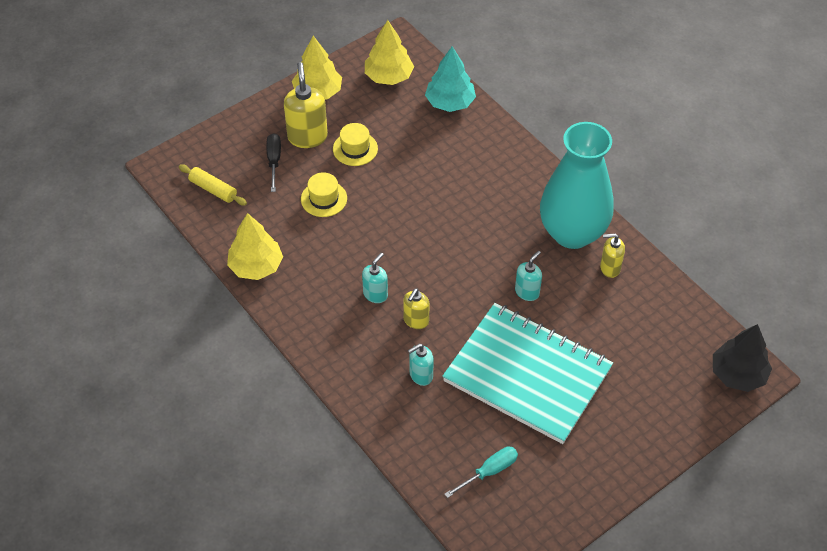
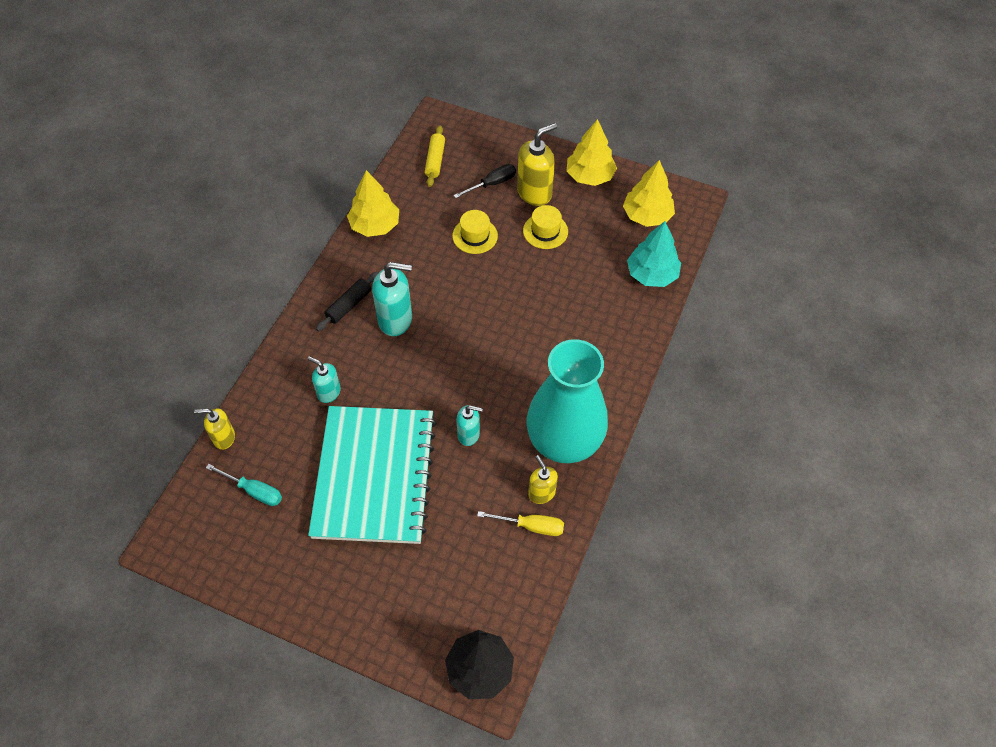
camera: 60 degrees right, 5 degrees up
(335, 323) = (348, 305): none -> black rolling pin
(375, 294) = (395, 320): turquoise soap dispenser -> turquoise soap dispenser, size x1.68
(416, 321) = (385, 362): yellow soap dispenser -> yellow soap dispenser (224, 438)
(635, 288) = (531, 526): none -> yellow screwdriver

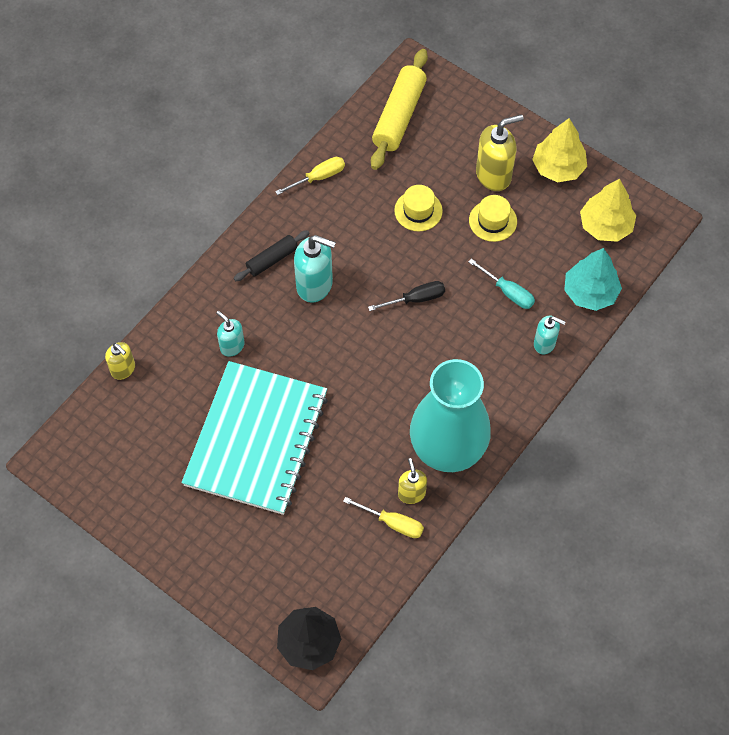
camera: 15 degrees right, 5 degrees up
(224, 438) = (123, 369): yellow soap dispenser -> yellow soap dispenser turned 150 degrees counterclockwise
(254, 491) = (141, 428): turquoise screwdriver -> turquoise screwdriver (508, 292)
(375, 225) = (318, 177): yellow tree -> yellow screwdriver
(435, 160) = (399, 116): yellow rolling pin -> yellow rolling pin, size x1.75
(469, 434) = (357, 419): turquoise soap dispenser -> turquoise soap dispenser (544, 343)
(492, 184) = (452, 155): black screwdriver -> black screwdriver (416, 299)

